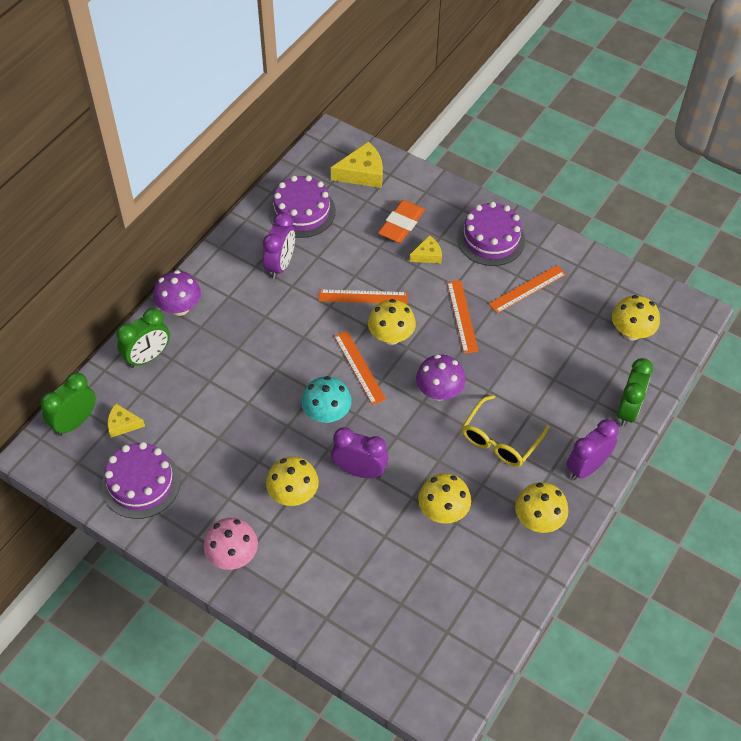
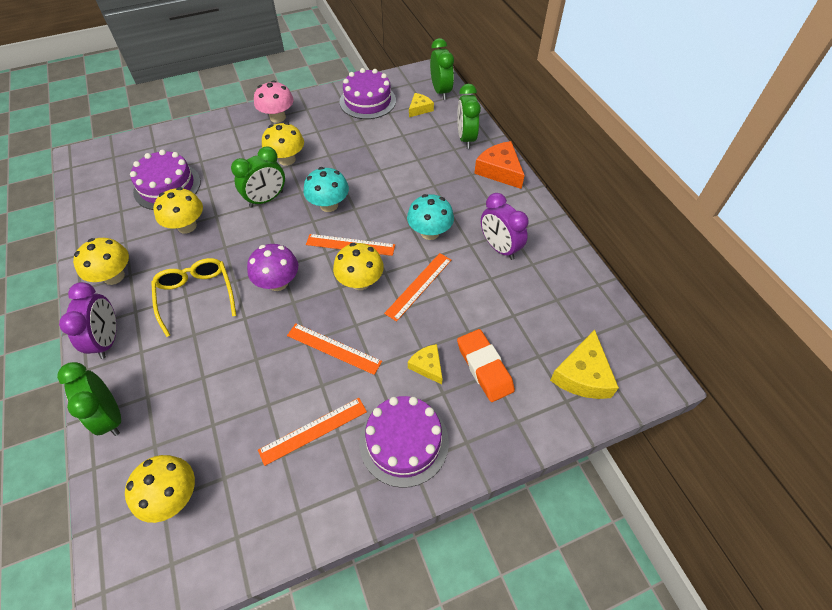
camera: 125 degrees right, 0 degrees up
(179, 307) = (500, 171): purple mushroom -> orange cheese
(300, 319) = (430, 232): none -> turquoise mushroom
(302, 212) = (556, 294): purple cake -> purple cake (167, 186)
(359, 470) = (266, 199): purple clock -> green clock
(427, 255) = (427, 366): yellow cheese -> yellow cheese turned 135 degrees clockwise
(527, 289) = (313, 430): orange ruler -> orange ruler turned 60 degrees clockwise

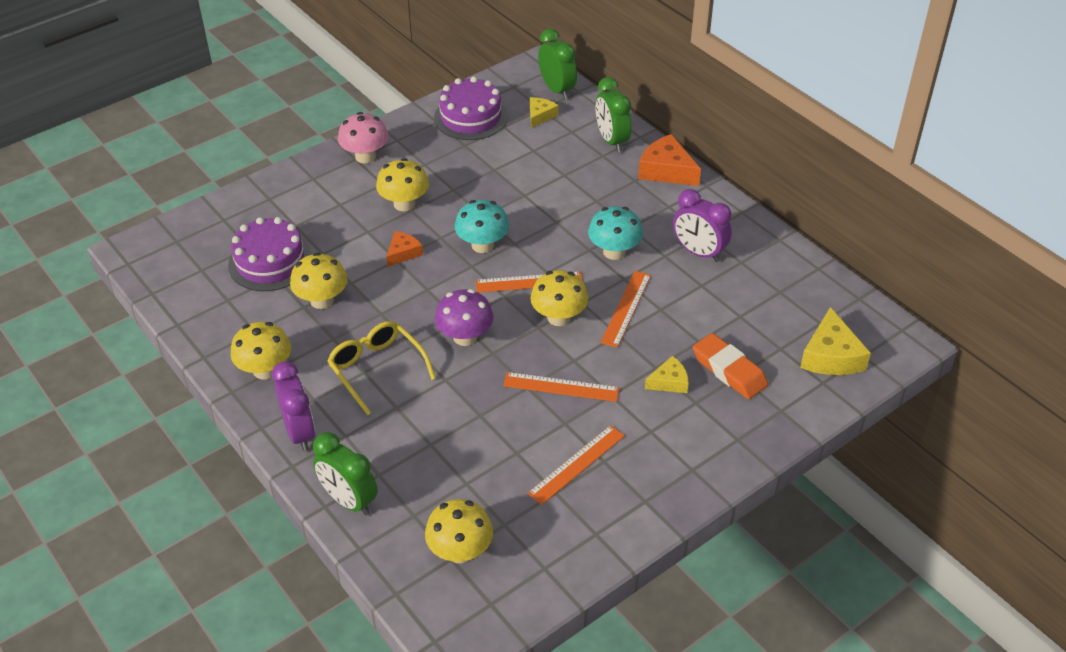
camera: 15 degrees left, 10 degrees down
(266, 199) = (403, 253): green clock -> orange cheese
(404, 442) = (675, 453): purple cake -> none
(427, 366) = (669, 382): yellow cheese -> yellow cheese turned 120 degrees clockwise

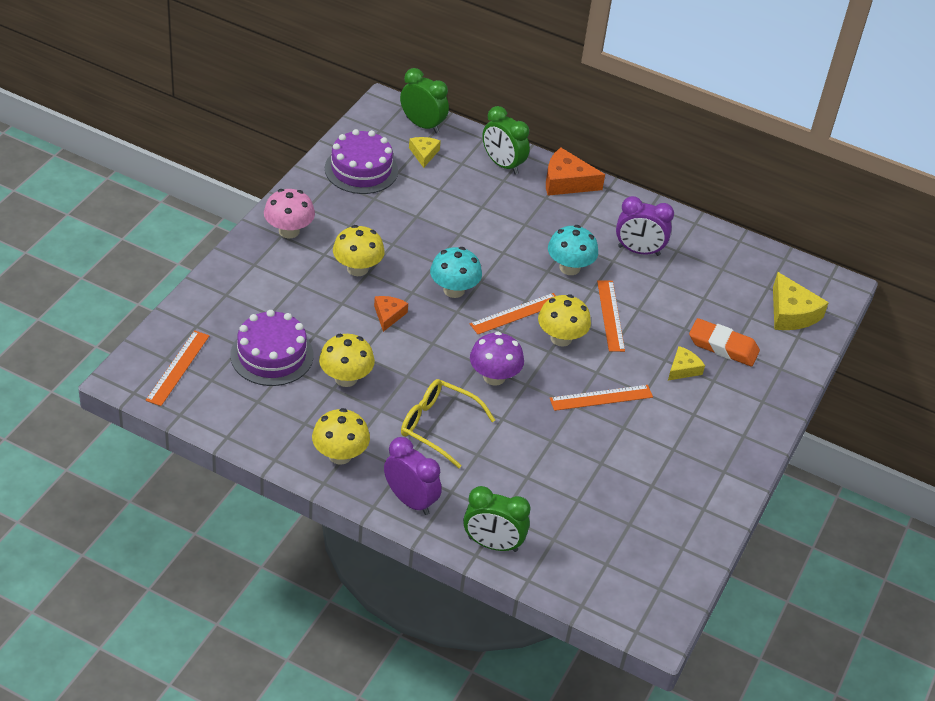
camera: 30 degrees left, 0 degrees up
(460, 551) = (609, 556): yellow mushroom -> none
(576, 464) = (654, 458): orange ruler -> orange ruler (177, 367)

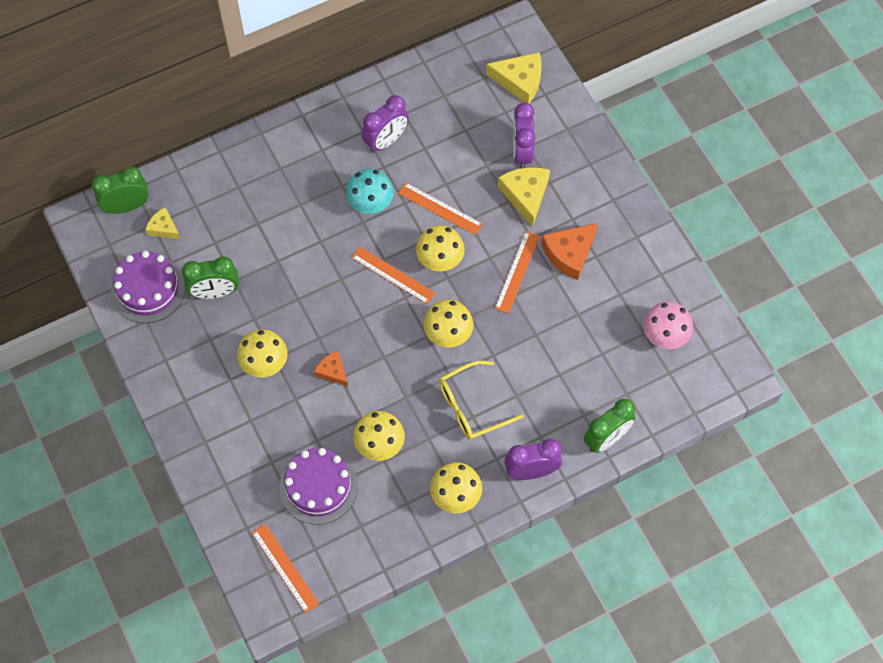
camera: 50 degrees left, 20 degrees up
(289, 231) = (184, 391): pink mushroom -> pink mushroom (665, 336)
(454, 290) = (337, 305): turquoise mushroom -> none
(494, 377) = (448, 334): purple mushroom -> yellow mushroom
(502, 164) = (219, 175): green clock -> green clock (215, 292)
(516, 313) = (393, 275): orange ruler -> orange ruler turned 60 degrees counterclockwise
(566, 182) = (273, 140): orange cheese -> orange cheese (569, 253)
(683, 369) = (526, 195): yellow cheese -> yellow cheese, size x1.69
(723, 346) = (521, 152): orange eraser -> purple clock

